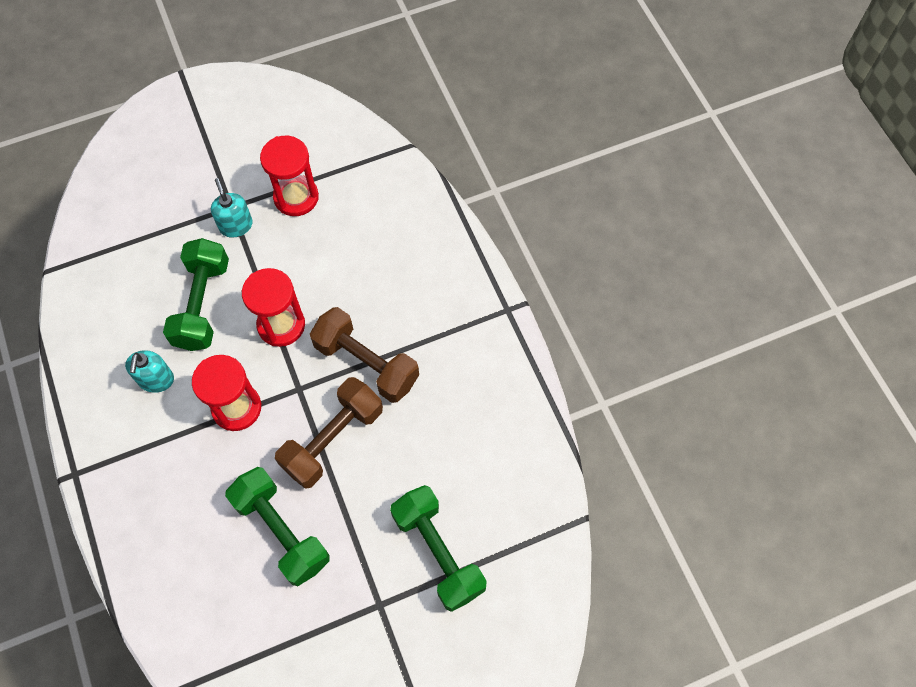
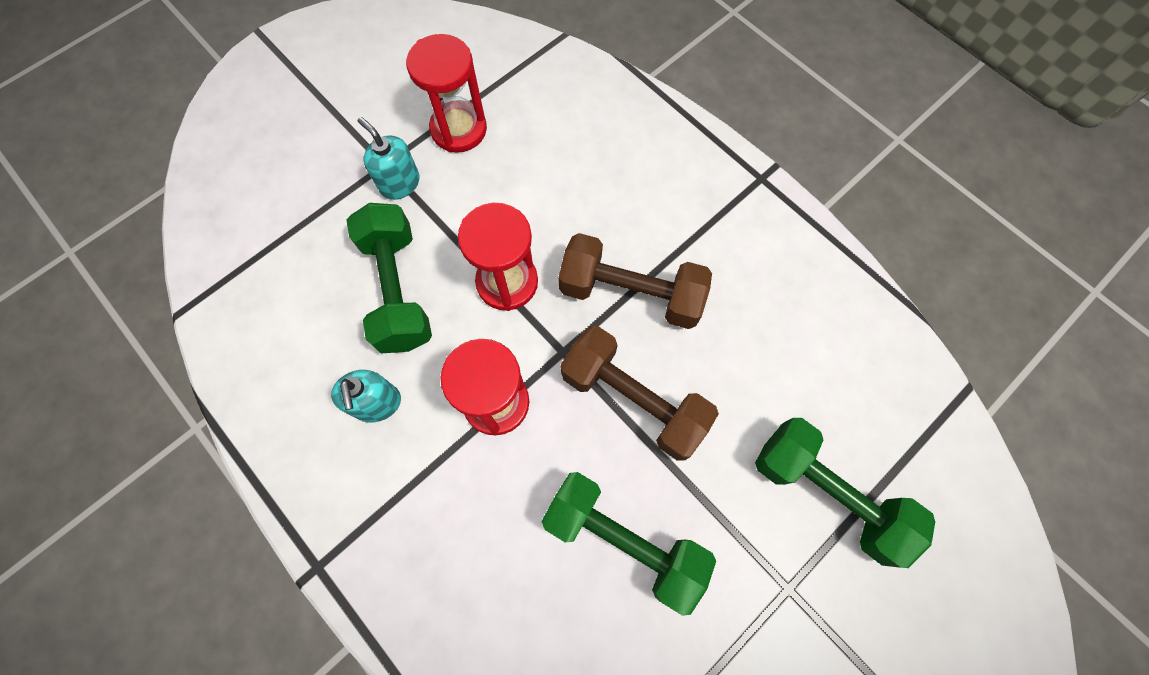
camera: 20 degrees left, 5 degrees up
(333, 439) = (633, 399): brown dumbbell -> brown dumbbell turned 75 degrees counterclockwise

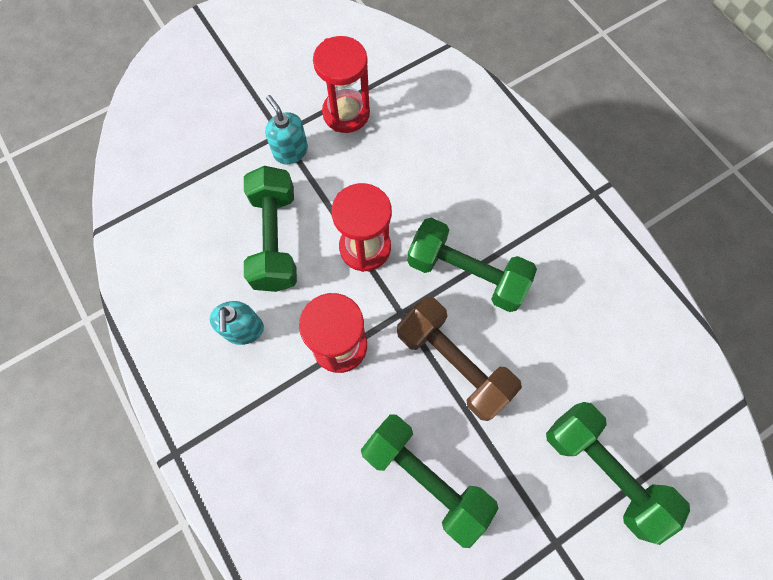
camera: 10 degrees right, 0 degrees up
(631, 293) = (466, 273): brown dumbbell -> green dumbbell

